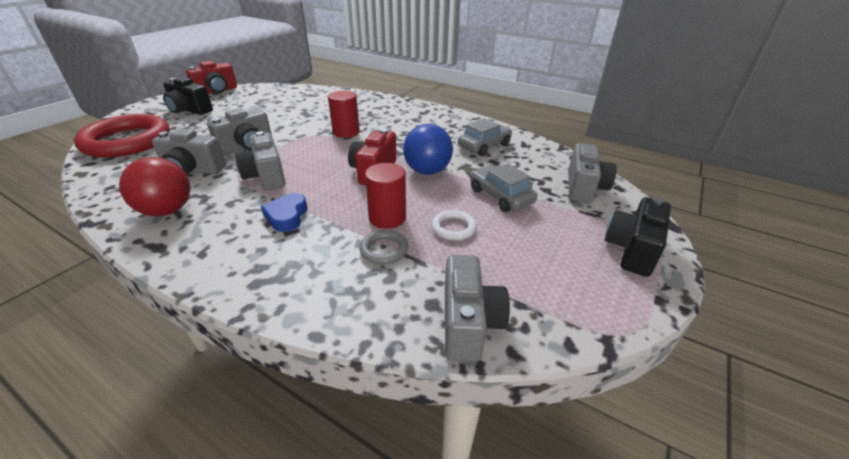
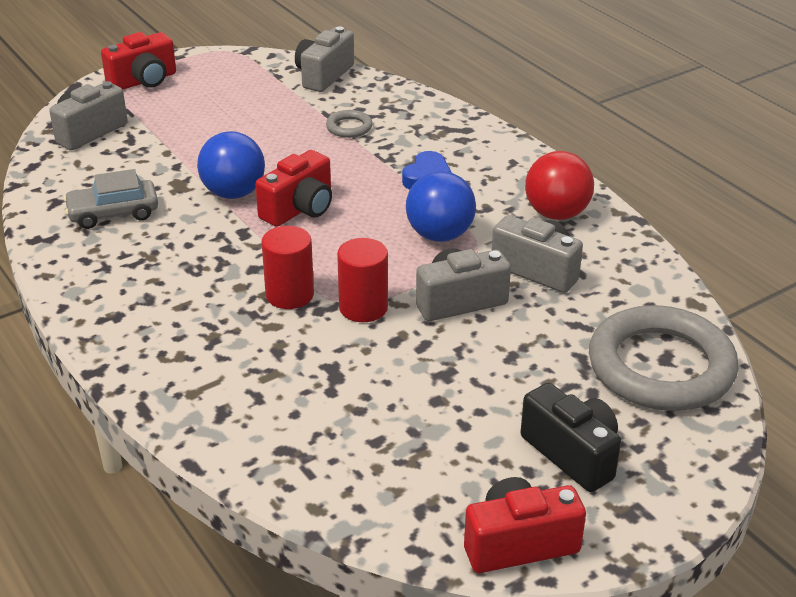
camera: 155 degrees left, 0 degrees up
(127, 141) = (661, 367): red ring -> grey ring
(266, 176) = (439, 235): grey camera -> blue ball
(387, 218) = (326, 152): red cylinder -> red cylinder (363, 307)
(453, 228) = (271, 129): white ring -> none
(500, 196) = (188, 145): grey car -> none
(632, 250) = (144, 81): black camera -> red camera

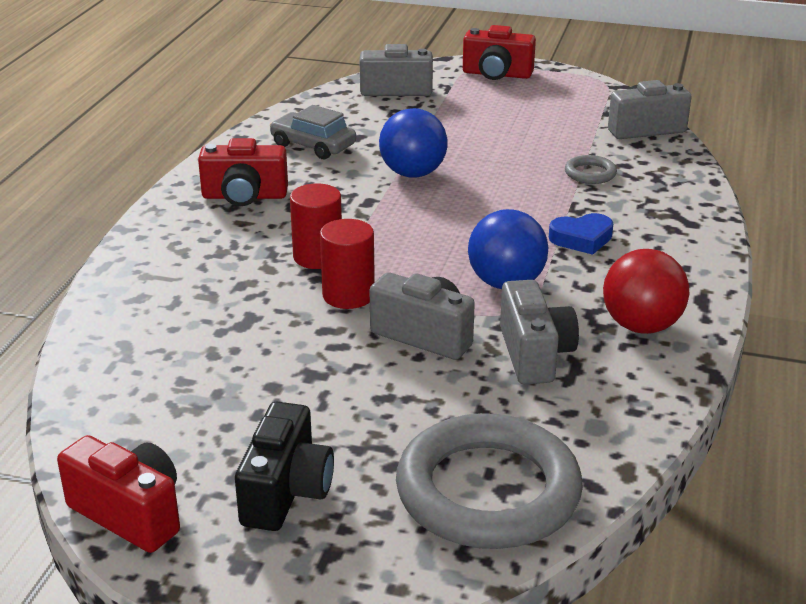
camera: 50 degrees right, 5 degrees down
(299, 209) = (437, 208): red camera -> red camera (244, 196)

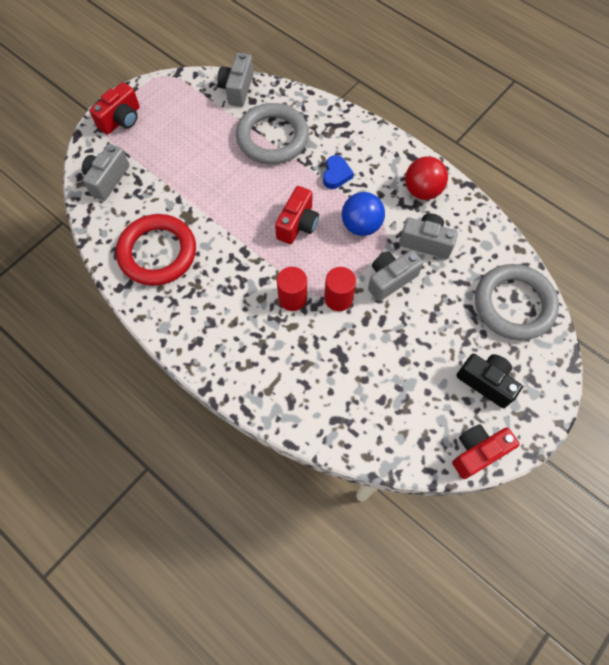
camera: 65 degrees left, 35 degrees up
(244, 196) = (202, 311): red camera -> red camera (298, 224)
(313, 145) = (157, 253): grey car -> red ring
(413, 173) = (224, 217): blue ball -> none
(590, 173) = (272, 137): grey ring -> grey ring, size x2.41

